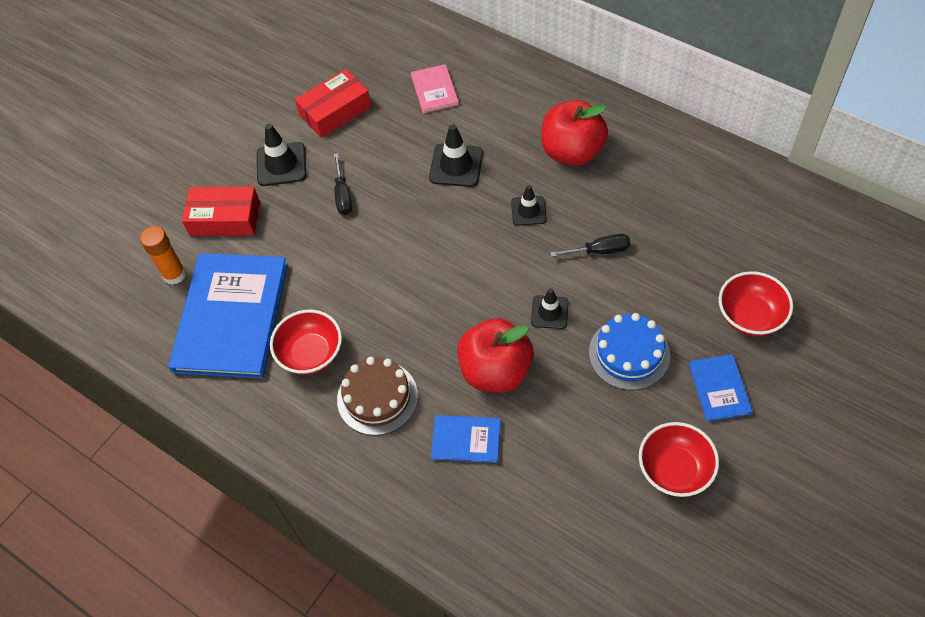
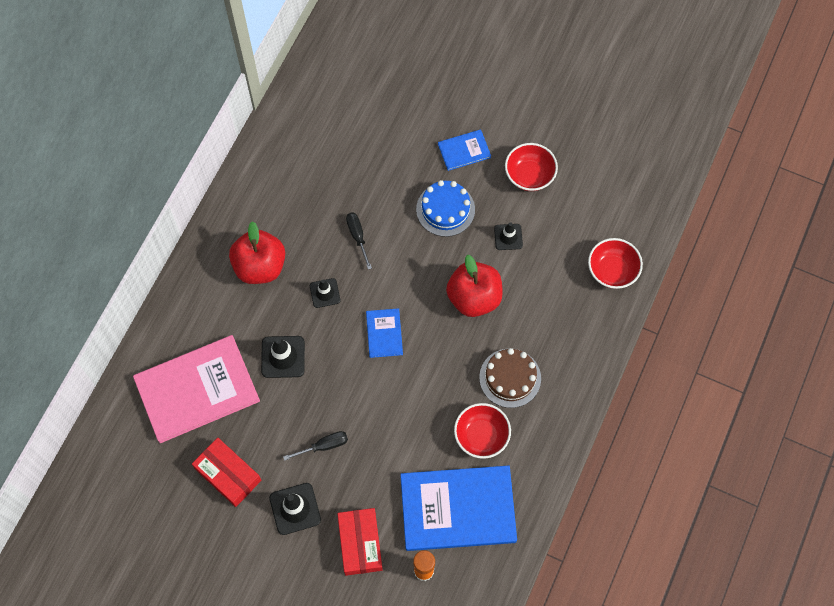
camera: 105 degrees left, 10 degrees up
(434, 90) = (197, 390): pink book -> pink book, size x2.18
(466, 440) = (532, 310): blue book -> blue book (384, 333)
(549, 312) = (418, 266): black traffic cone -> black traffic cone (508, 237)
(750, 316) = (402, 133): red bowl -> red bowl (612, 271)

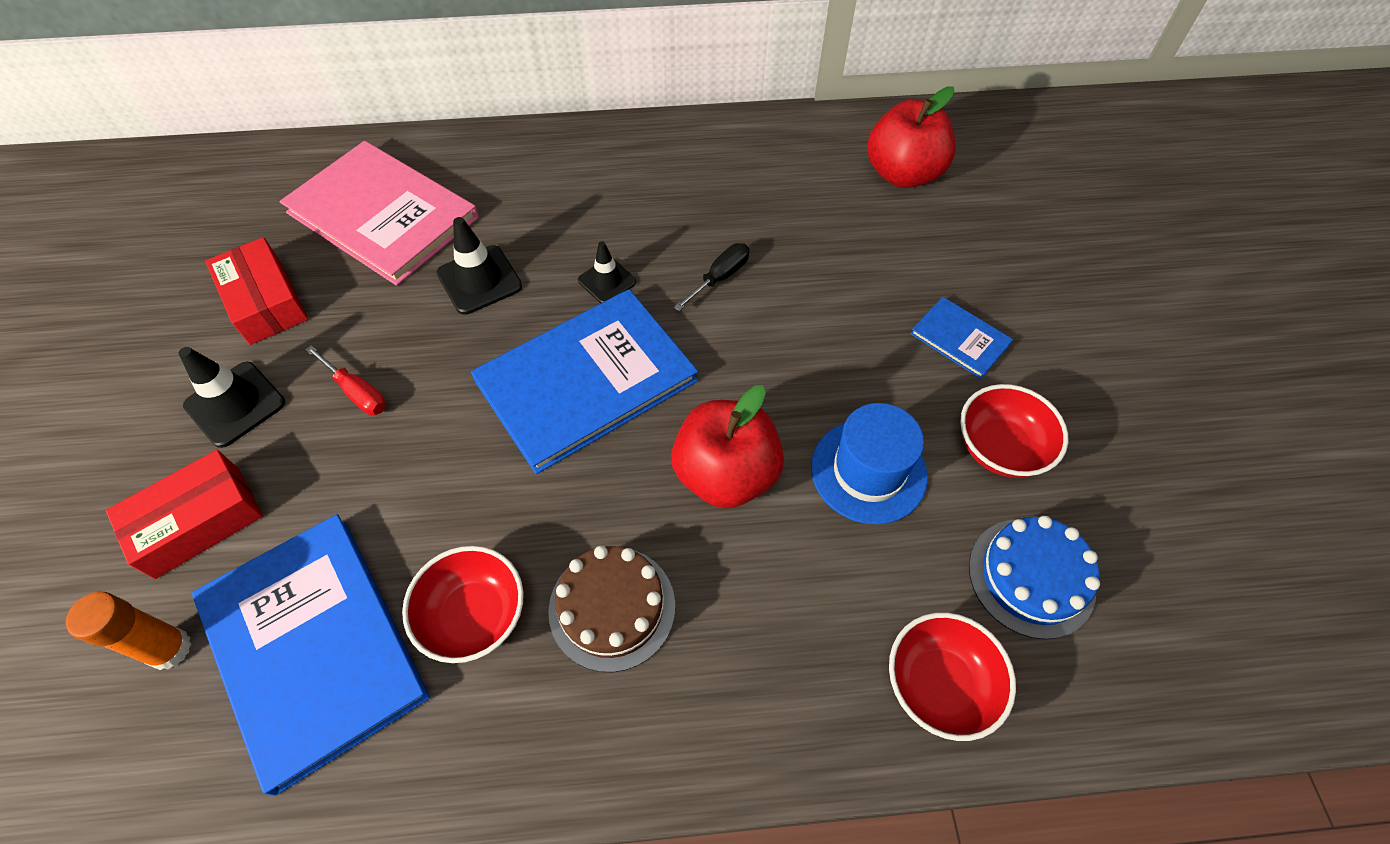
camera: 60 degrees right, 10 degrees down
(228, 474) = (265, 301): red box -> red box turned 45 degrees counterclockwise
(260, 266) = (601, 197): red apple -> red apple (902, 174)
(323, 446) = (357, 392): black screwdriver -> red screwdriver
(384, 333) = (586, 381): blue book -> blue book, size x2.18
(445, 209) = (846, 361): blue cake -> blue cake (1031, 577)
(508, 237) = (868, 471): black traffic cone -> blue hat

